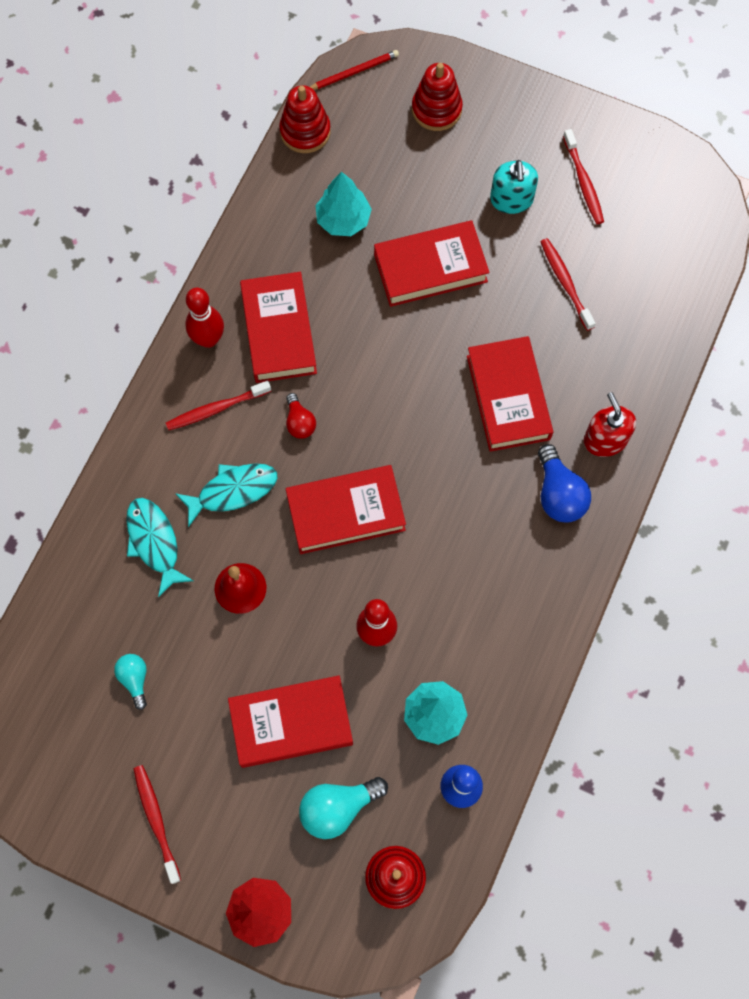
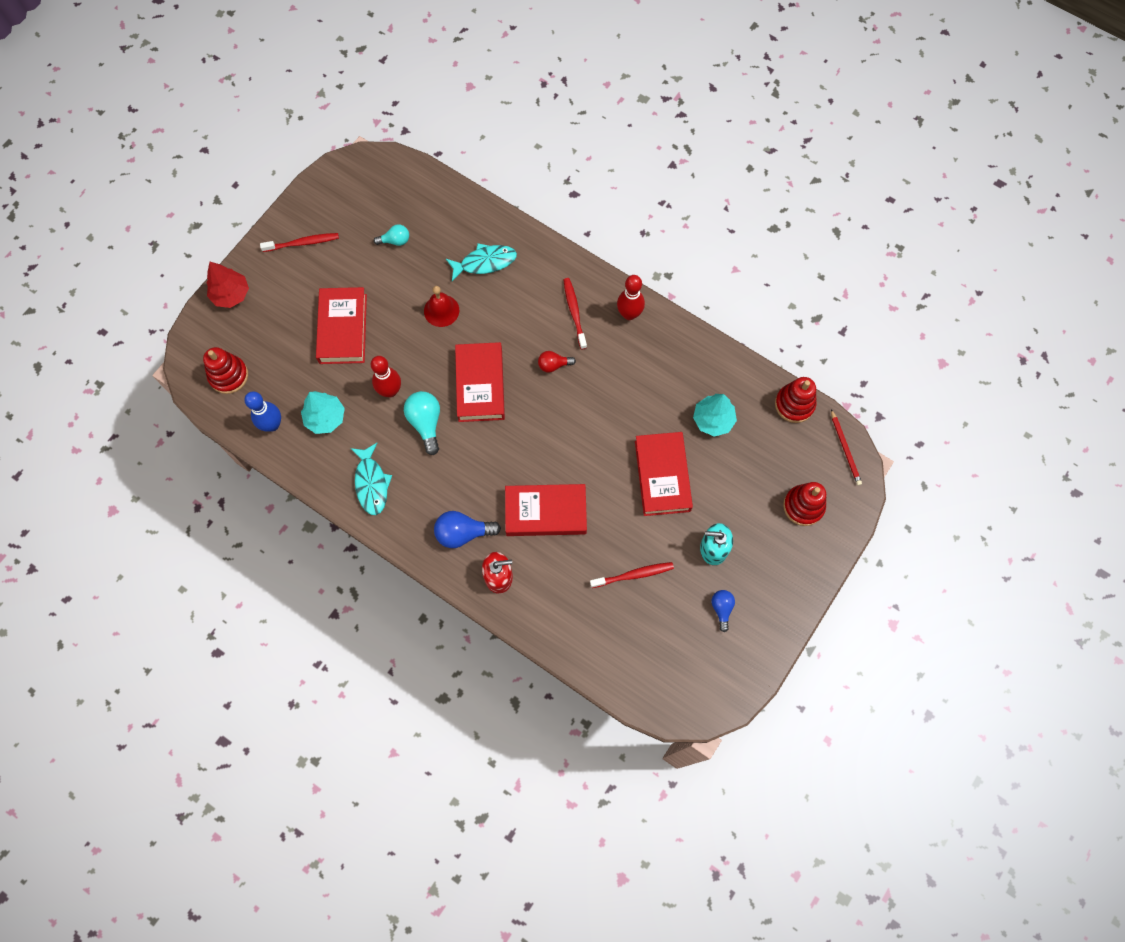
camera: 100 degrees right, 0 degrees up
(233, 491) = (511, 315): turquoise fish -> turquoise fish (371, 483)
(279, 331) = (627, 361): red book -> none
(338, 808) = (281, 348): turquoise light bulb -> turquoise light bulb (426, 423)
(583, 182) = (722, 609): red toothbrush -> blue light bulb

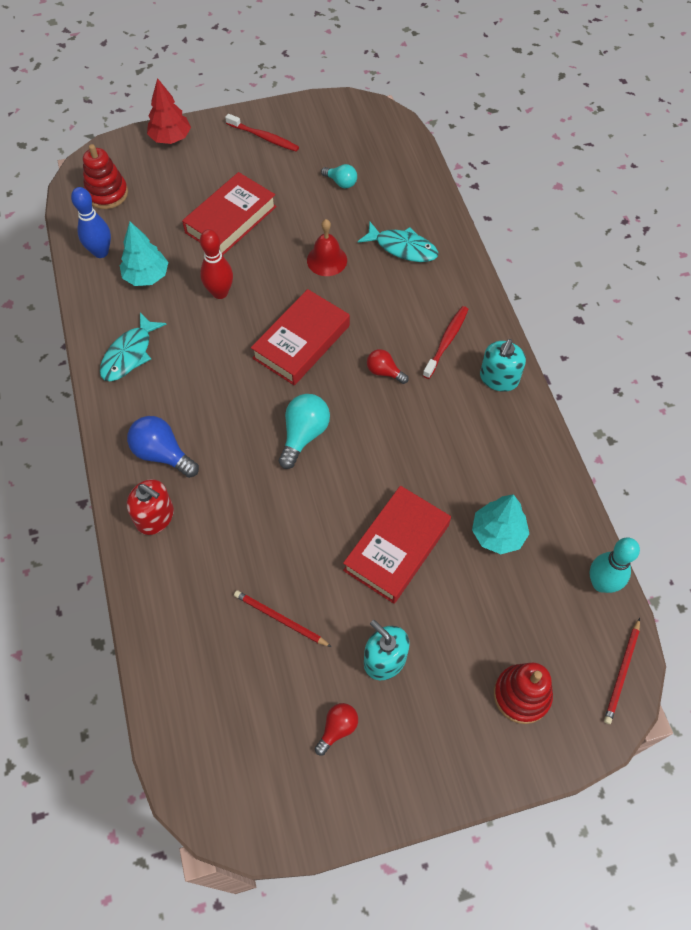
camera: 40 degrees right, 10 degrees down
(426, 423) = (223, 339): turquoise light bulb -> turquoise light bulb (304, 435)
(546, 512) = (253, 494): red book -> none
(629, 314) = (499, 378): red bowling pin -> turquoise soap dispenser
(633, 575) = (280, 619): red toothbrush -> red pencil
(722, 609) = (337, 728): blue light bulb -> red light bulb
(794, 404) = (601, 583): red stacking toy -> turquoise bowling pin

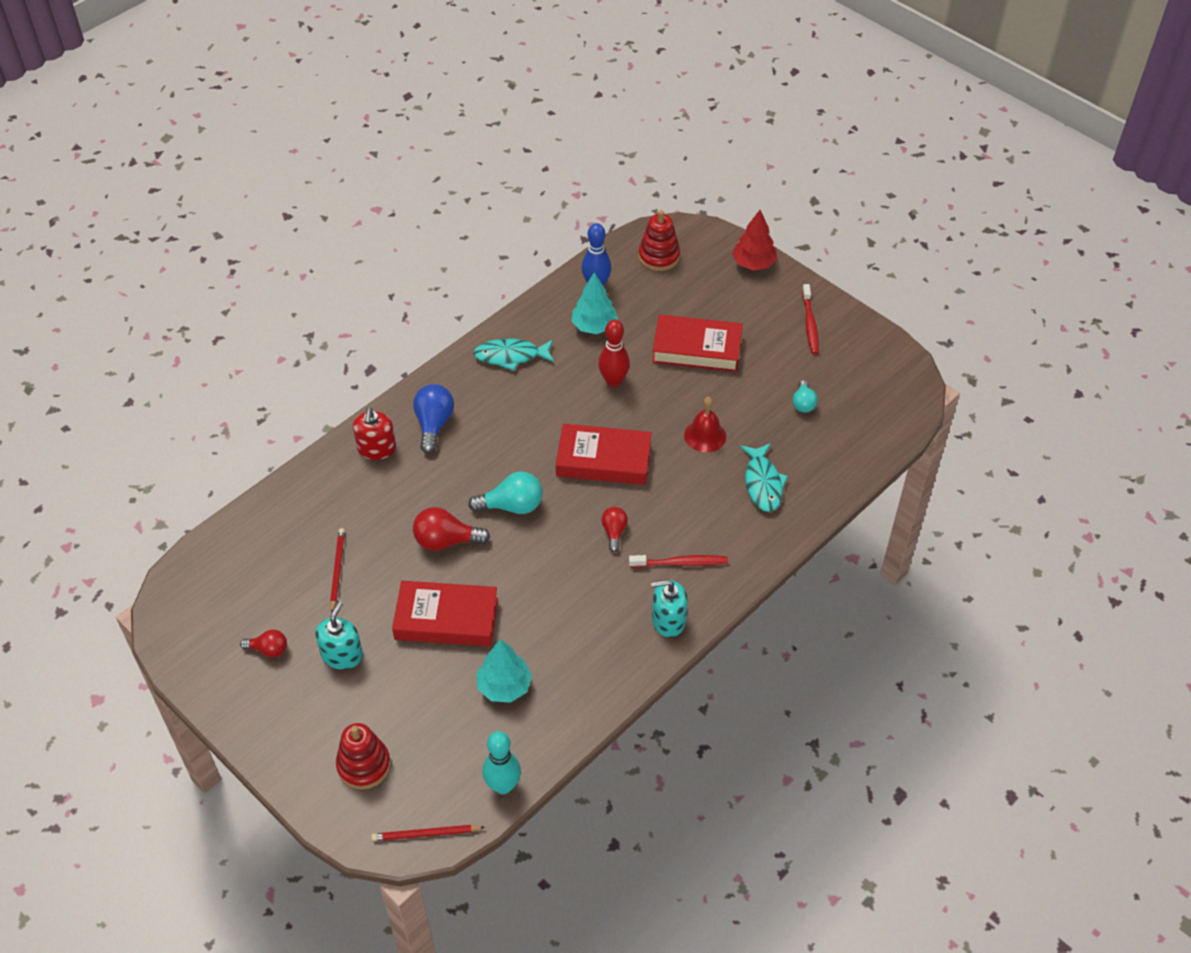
camera: 60 degrees right, 10 degrees down
(307, 507) = (446, 541): none -> red light bulb

